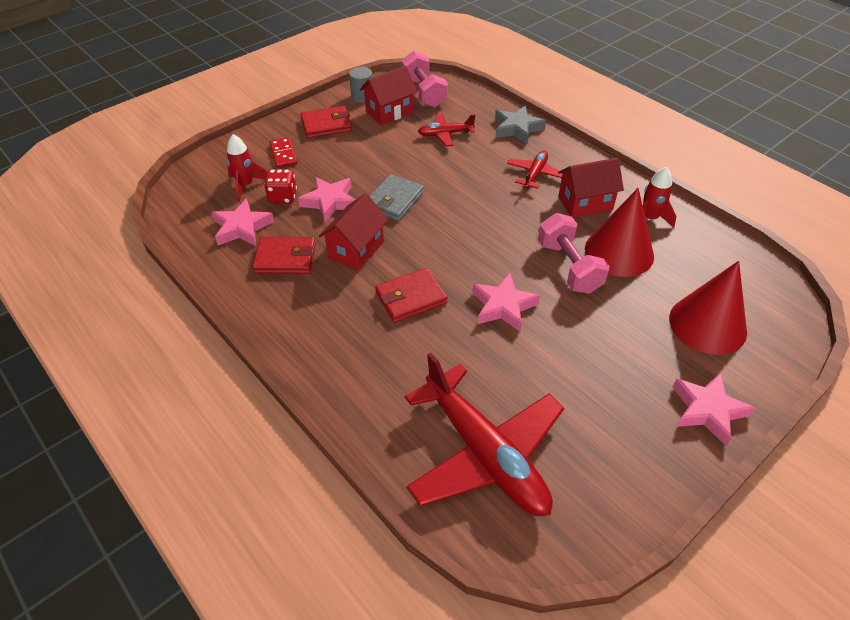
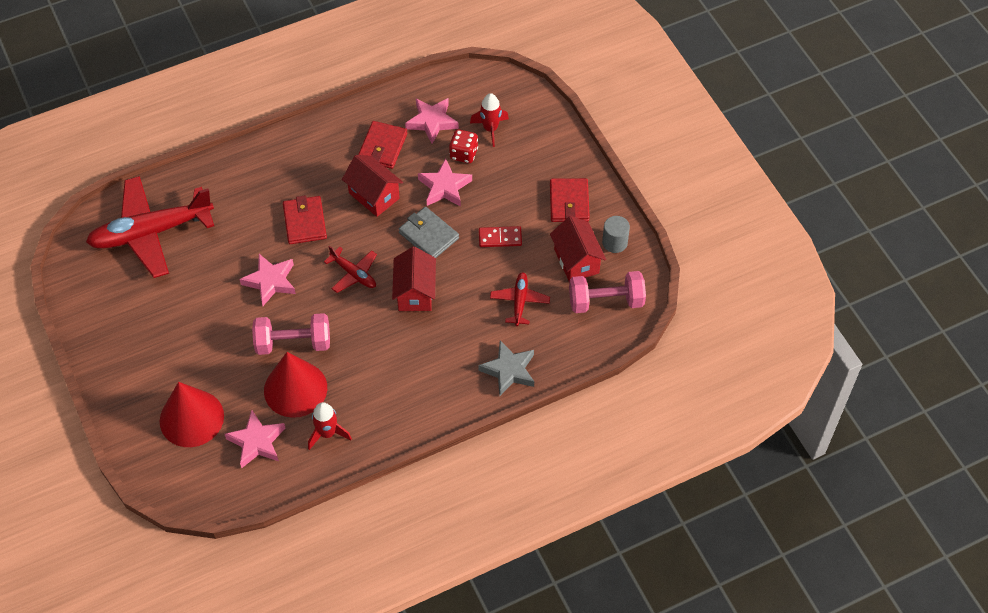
camera: 105 degrees right, 10 degrees up
(283, 154) = (529, 161): red domino -> red domino (500, 238)
(535, 174) = (427, 361): red plane -> red plane (354, 274)
(585, 203) = (368, 388): red house -> red house (415, 292)
(708, 410) = (120, 378): pink star -> pink star (257, 442)

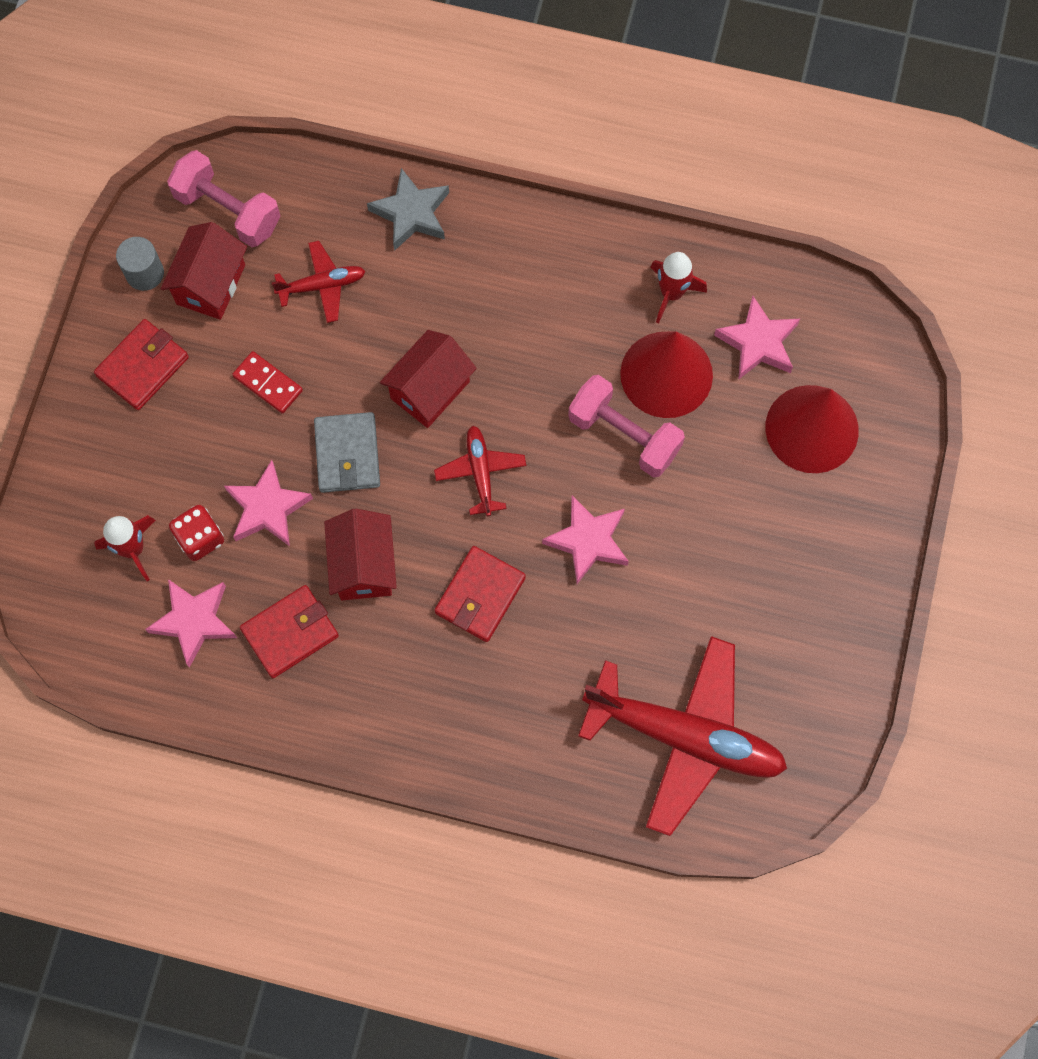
camera: 140 degrees left, 15 degrees up
(519, 301) = (322, 285): red plane -> red plane turned 150 degrees counterclockwise

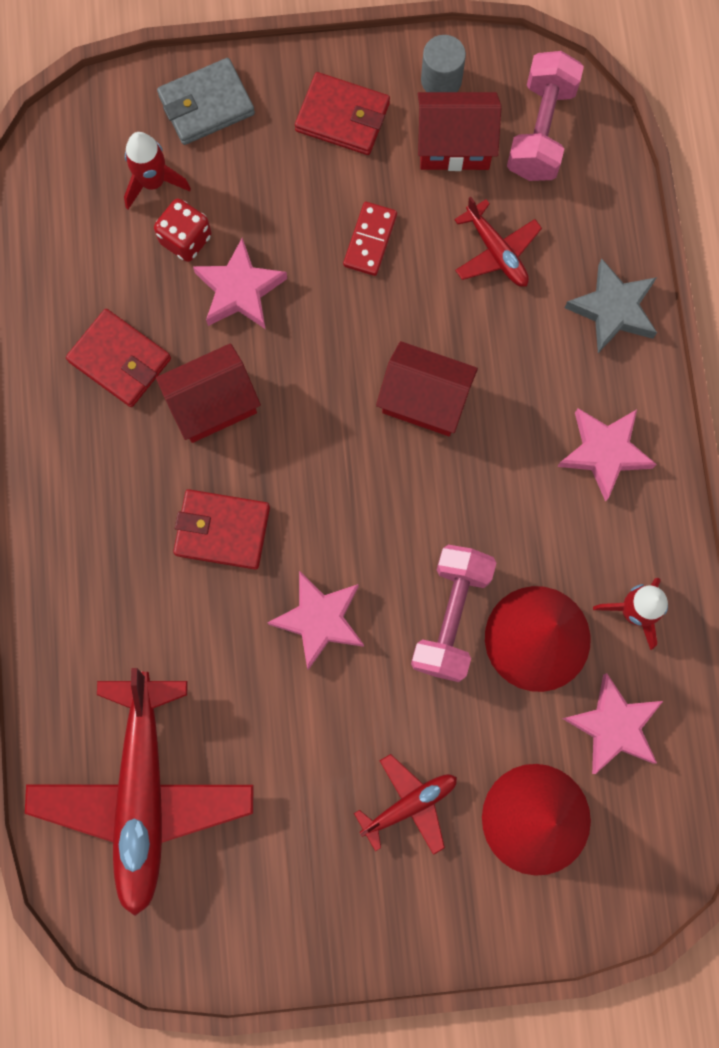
camera: 70 degrees right, 5 degrees up
(194, 621) = (101, 267): pink star -> pink star (604, 452)
(347, 454) = (324, 345): grey wallet -> grey wallet (206, 105)
(480, 472) = (354, 483): red plane -> red plane (409, 804)

